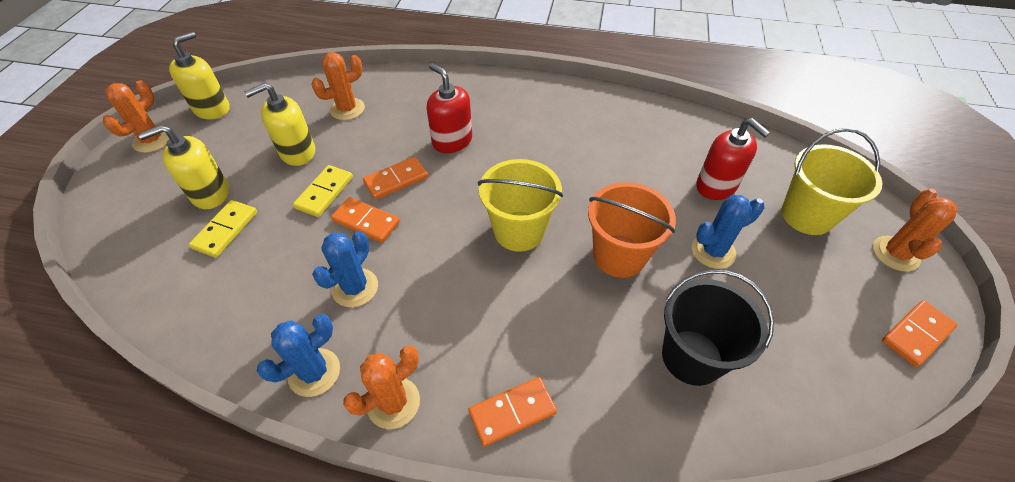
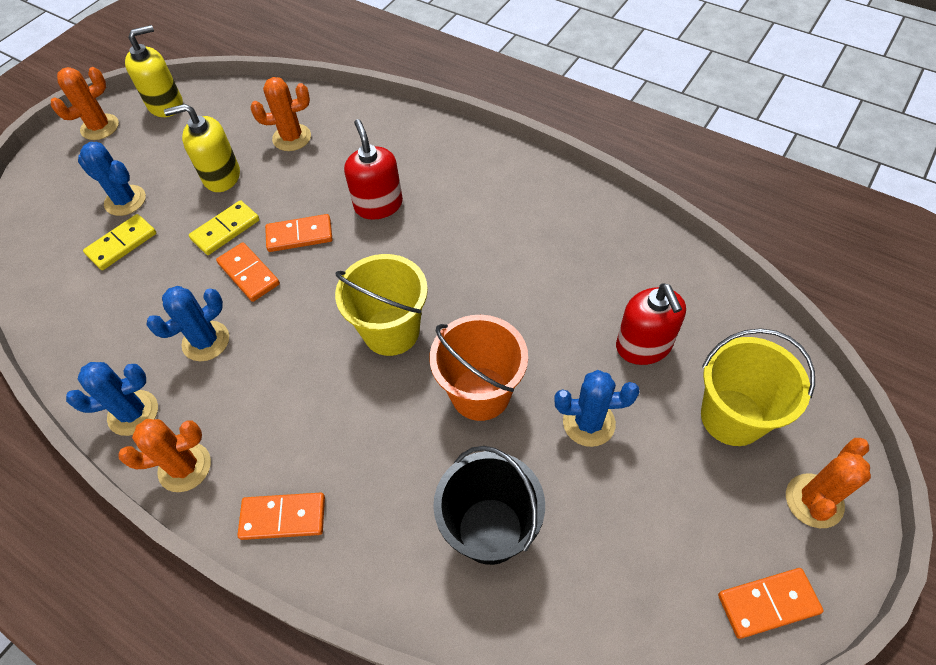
camera: 25 degrees right, 5 degrees up
(210, 193) = (125, 200): yellow soap dispenser -> blue cactus

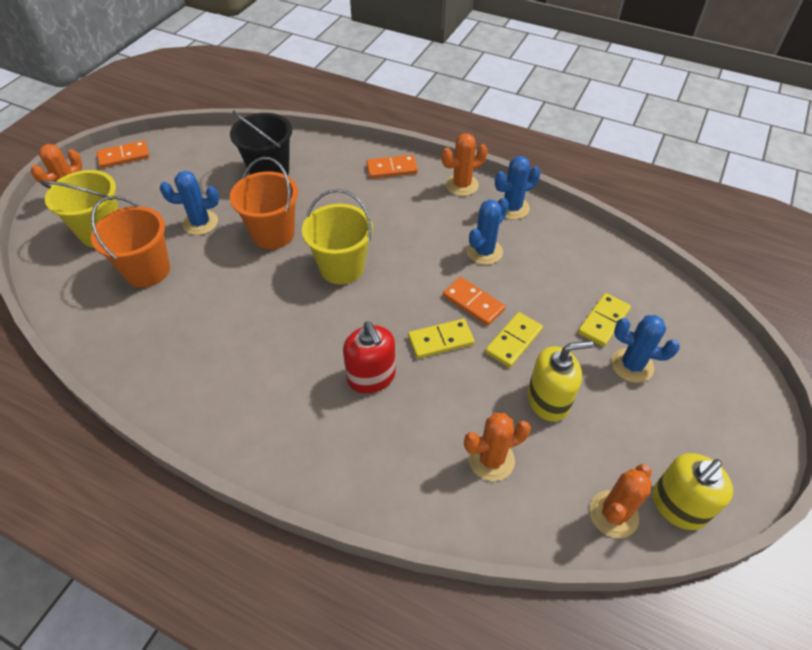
camera: 170 degrees right, 5 degrees down
(100, 127) = (735, 461): orange cactus -> orange cactus (613, 514)
(299, 235) = (440, 340): orange domino -> yellow domino
(643, 346) = (147, 270): red soap dispenser -> orange bucket

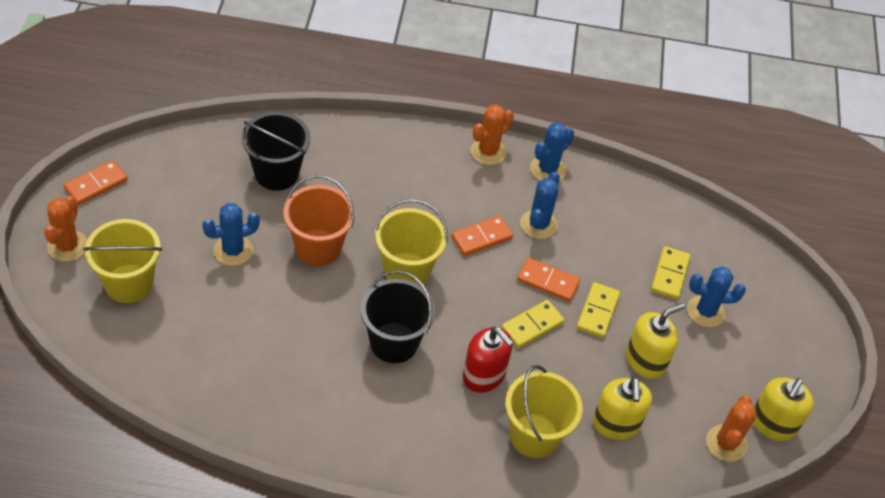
camera: 25 degrees left, 0 degrees up
(147, 270) = (206, 316): orange bucket -> none
(299, 327) = (394, 342): none -> black bucket
(391, 169) = (407, 145): orange domino -> orange domino (481, 237)
(397, 450) = (534, 435): none -> yellow bucket
(491, 460) = (616, 424): orange cactus -> yellow soap dispenser

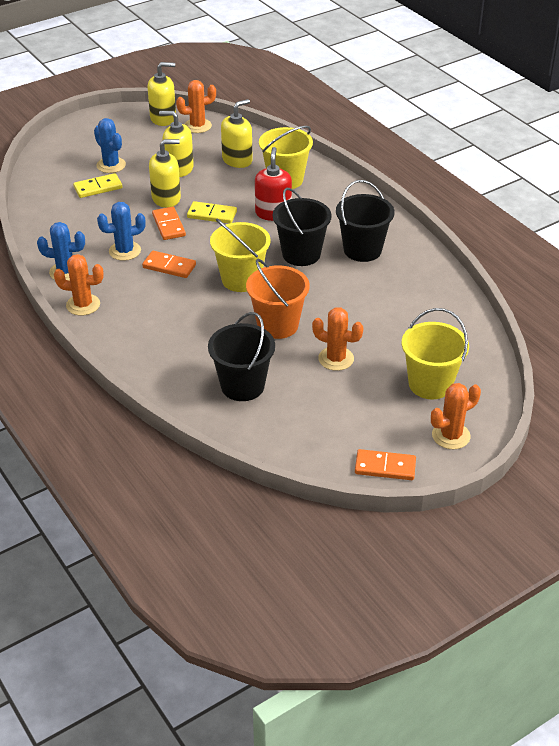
camera: 125 degrees left, 10 degrees down
(233, 250) = (336, 359): blue cactus -> orange cactus
(346, 395) = (362, 250): none -> black bucket
(598, 312) = (166, 198): yellow domino -> yellow soap dispenser

